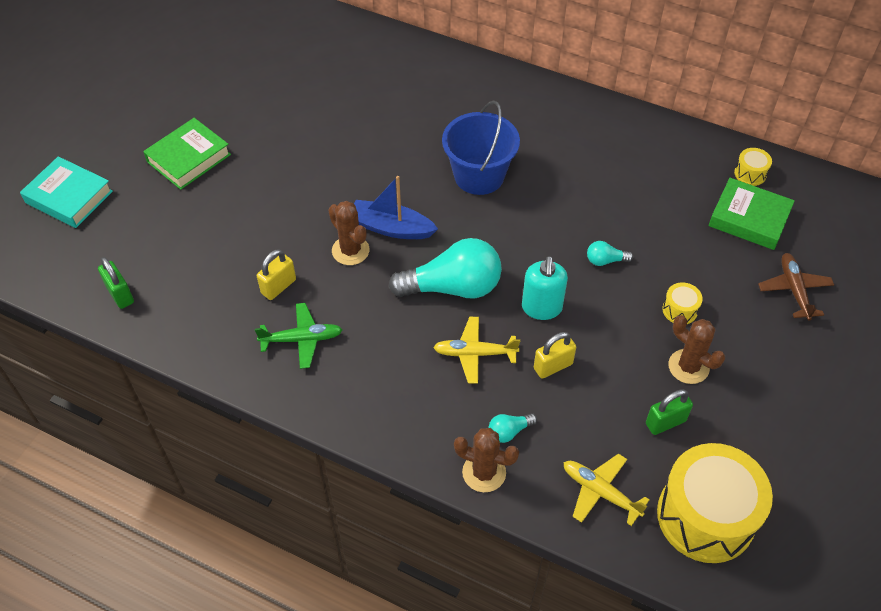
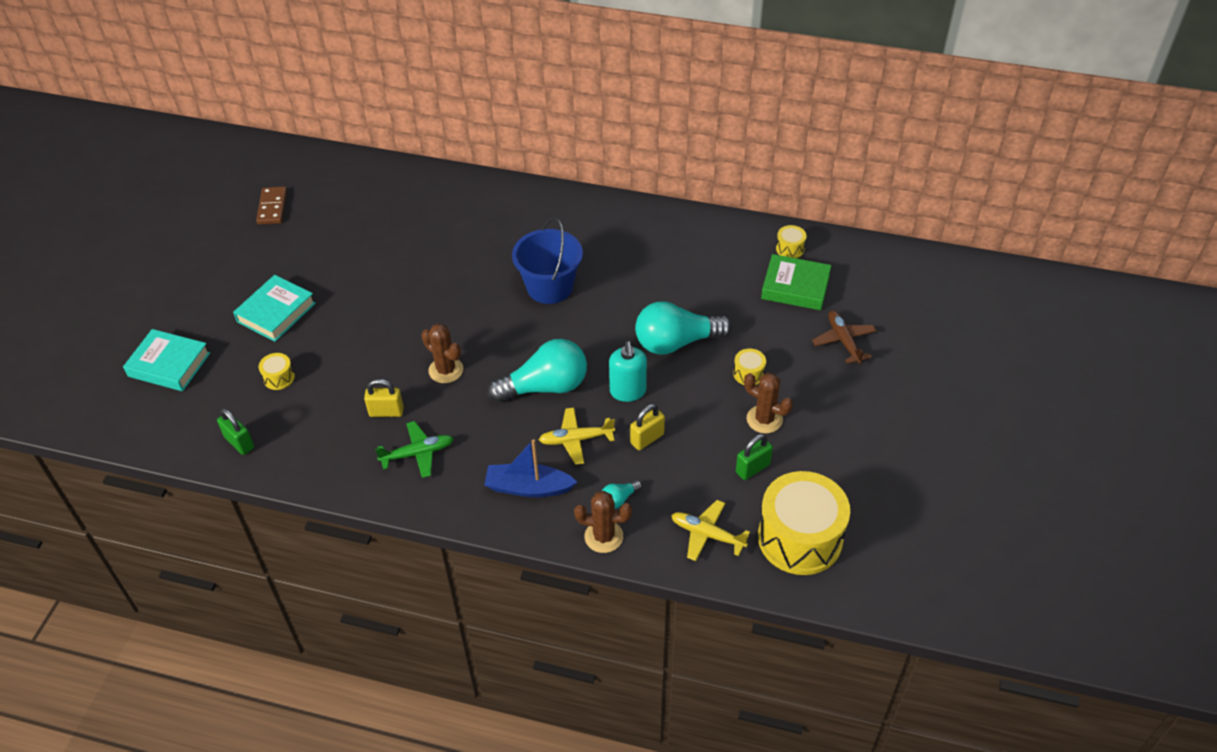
camera: 10 degrees left, 5 degrees down
(176, 230) = (279, 378): none -> yellow drum
(189, 158) = (276, 312): green book -> turquoise book
(210, 45) = (272, 207): none -> brown domino
(278, 286) = (386, 412): yellow padlock -> yellow padlock turned 60 degrees clockwise
(391, 228) = (478, 345): blue boat -> blue boat (528, 487)
(605, 260) = (676, 342): turquoise light bulb -> turquoise light bulb, size x2.32

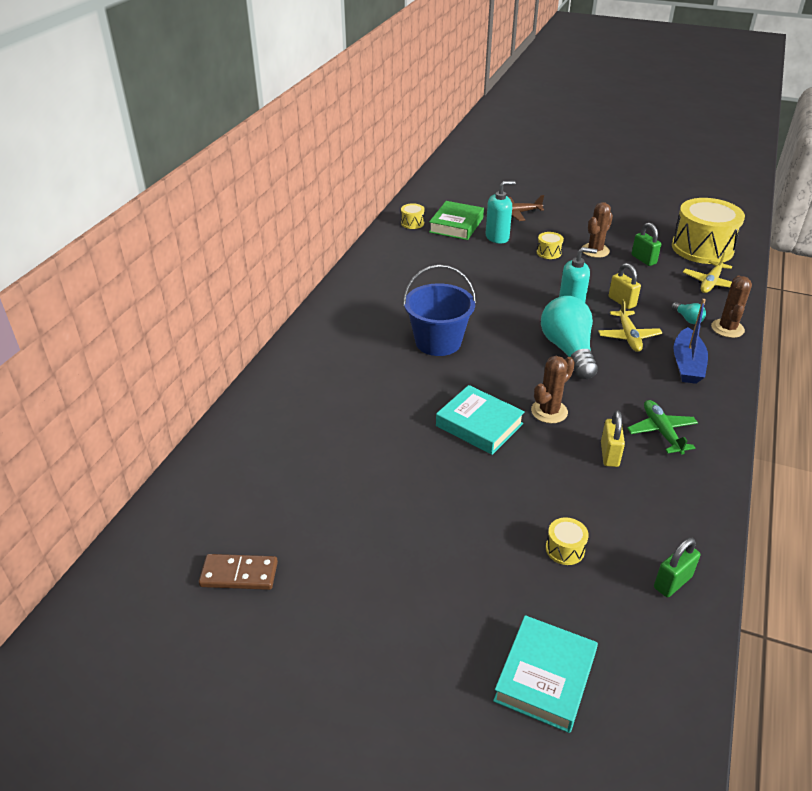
camera: 85 degrees left, 10 degrees down
(276, 312) = (452, 558): turquoise book -> turquoise book (479, 425)
(676, 342) = (514, 280): turquoise light bulb -> none
(774, 325) = (497, 237): none -> turquoise soap dispenser

